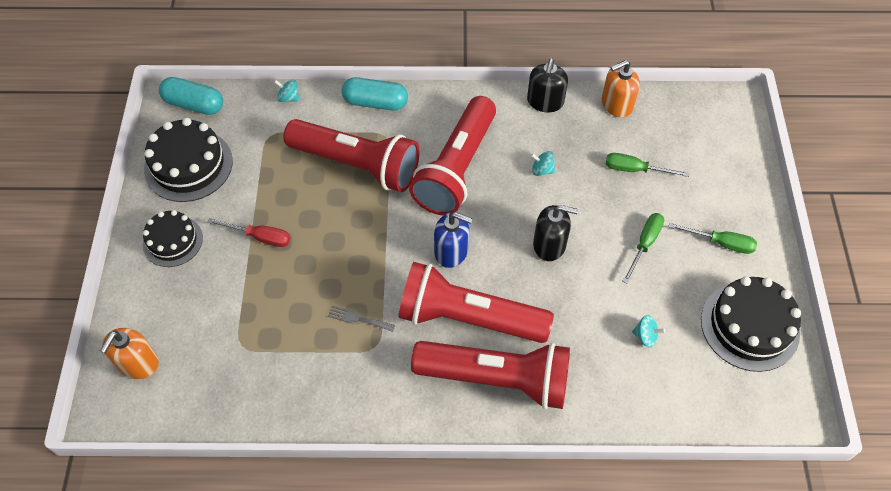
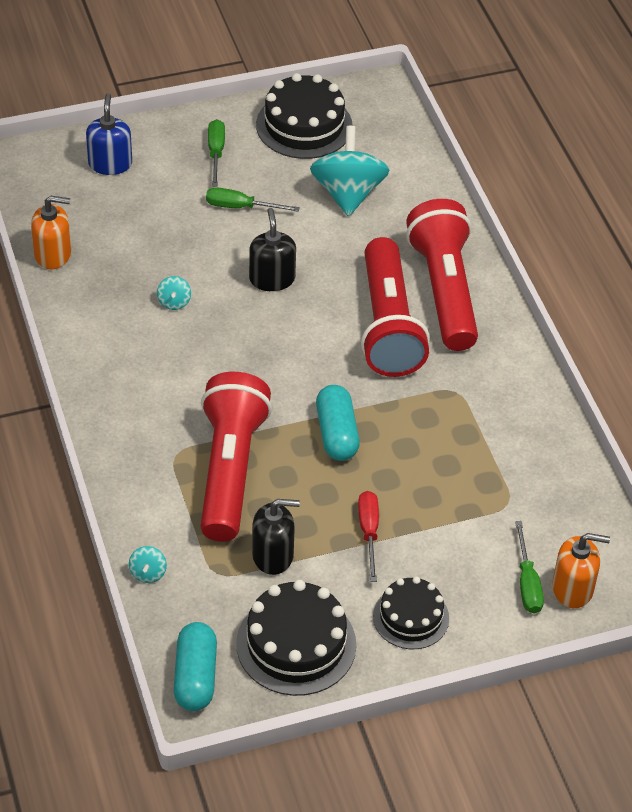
camera: 110 degrees left, 10 degrees down
(358, 319) = (431, 413): grey fork -> none
(375, 102) = (125, 479): turquoise capsule -> turquoise capsule (336, 433)
(451, 251) = (314, 356): blue soap dispenser -> blue soap dispenser (110, 164)
(456, 168) = (200, 377): red flashlight -> none
(545, 102) = (69, 317): black soap dispenser -> black soap dispenser (273, 555)
(616, 104) = (53, 254): orange soap dispenser -> orange soap dispenser turned 45 degrees counterclockwise
(634, 169) = (145, 227): green screwdriver -> green screwdriver (527, 583)
(645, 336) = (348, 193): turquoise spinning top -> turquoise spinning top, size x2.43

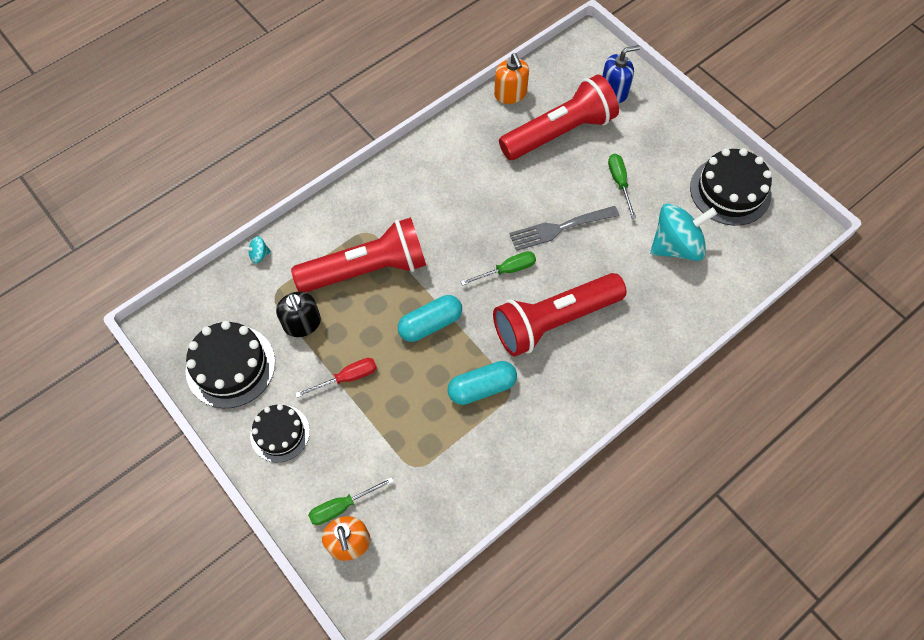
camera: 70 degrees right, 15 degrees up
(174, 302) = (504, 178): turquoise spinning top -> none
(195, 677) = (183, 315): turquoise capsule -> turquoise capsule (482, 388)
(216, 153) = (665, 147): green screwdriver -> green screwdriver (507, 270)
(272, 279) = (559, 228): black soap dispenser -> grey fork
(445, 290) = (612, 348): red flashlight -> red flashlight (559, 133)

